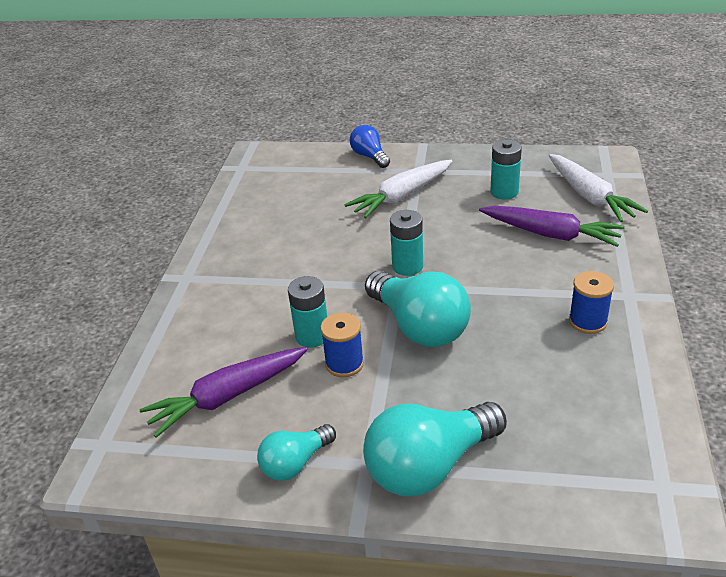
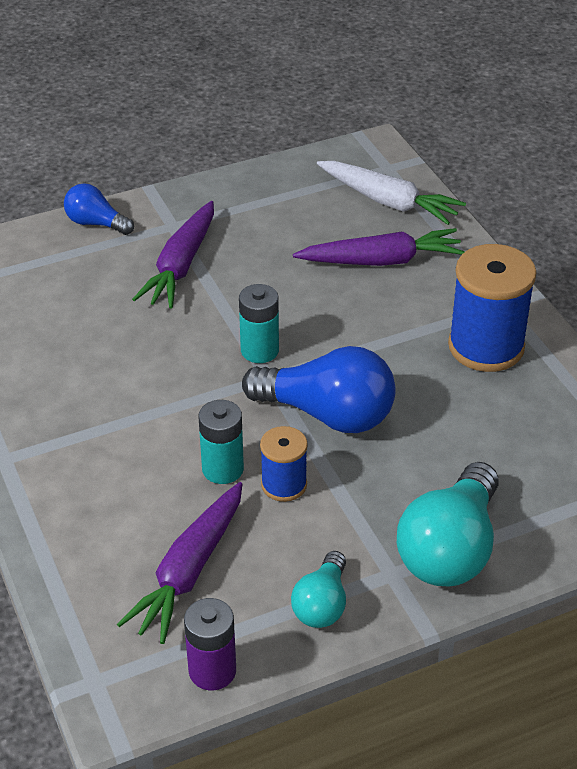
camera: 35 degrees left, 5 degrees up
(178, 475) = (212, 671): none -> purple battery
(401, 196) = (181, 265): white carrot -> purple carrot
(419, 326) = (328, 414): turquoise light bulb -> blue light bulb
(504, 192) = (294, 224): turquoise battery -> none
(587, 321) = (486, 347): blue spool -> blue spool, size x1.83

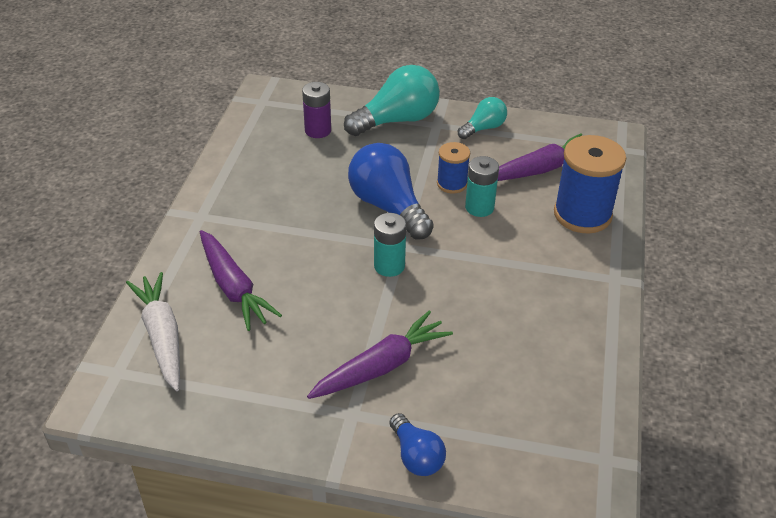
camera: 145 degrees left, 0 degrees up
(212, 671) = (559, 128): purple battery -> purple battery (318, 130)
(381, 261) = (233, 288): purple carrot -> purple carrot turned 150 degrees counterclockwise
(486, 347) = (249, 197): blue spool -> blue spool (582, 214)

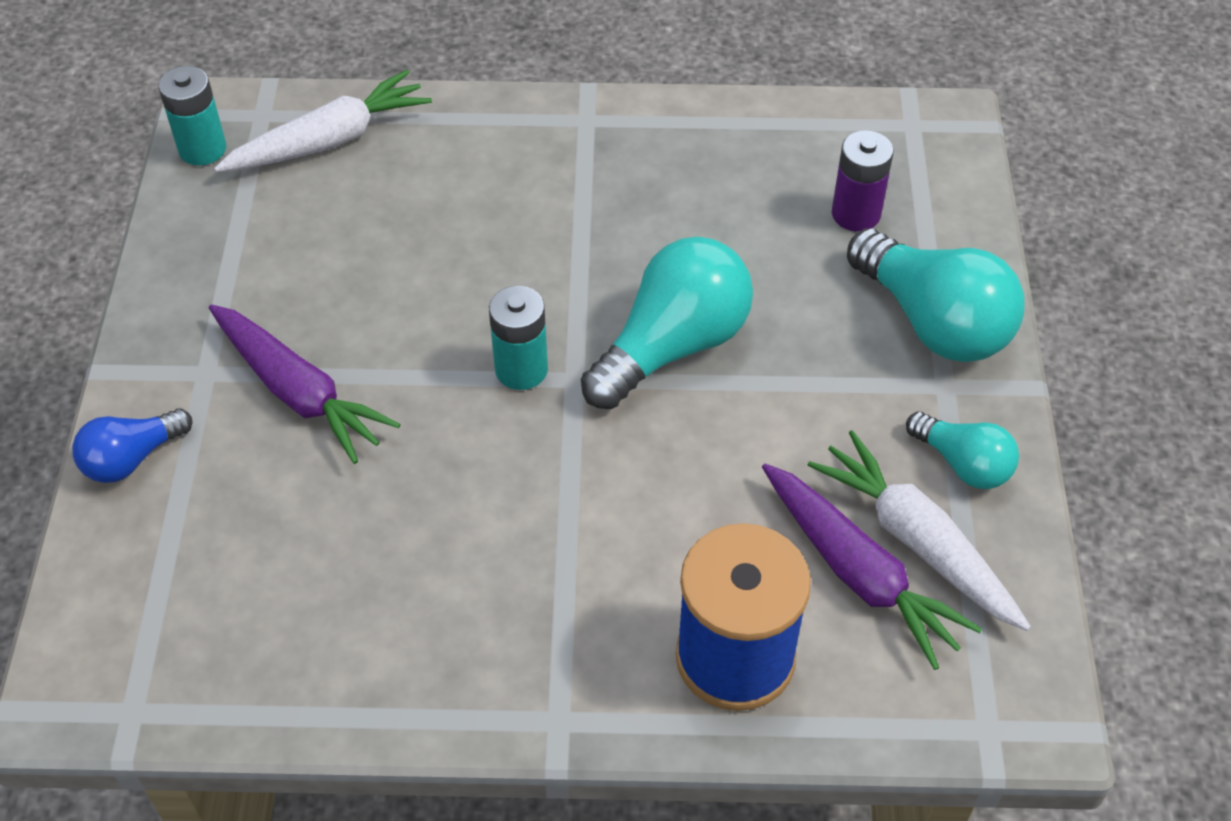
camera: 80 degrees right, 10 degrees up
(233, 288) = (436, 191): purple carrot -> none
(388, 206) = (672, 346): blue light bulb -> turquoise light bulb
(452, 184) = (765, 431): blue spool -> none
(479, 207) = (708, 481): turquoise battery -> turquoise battery (202, 149)
(524, 149) = (917, 541): none -> white carrot

